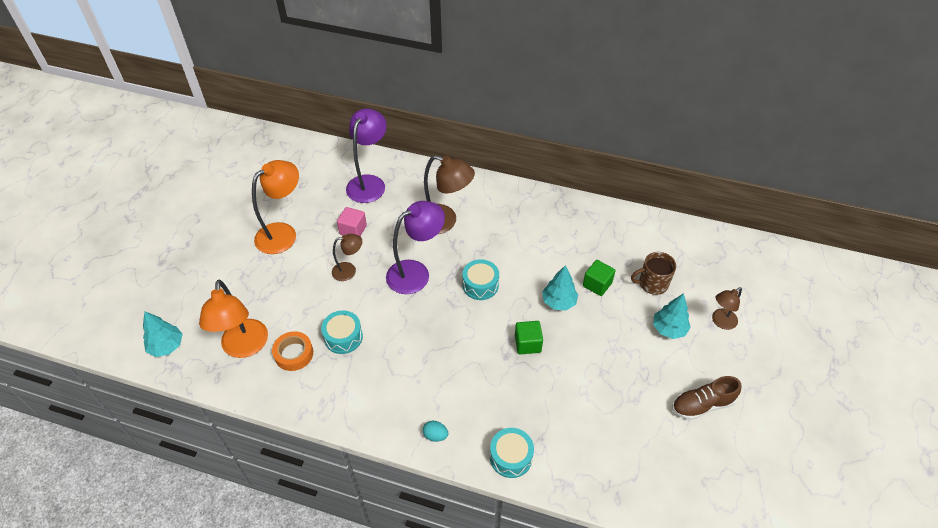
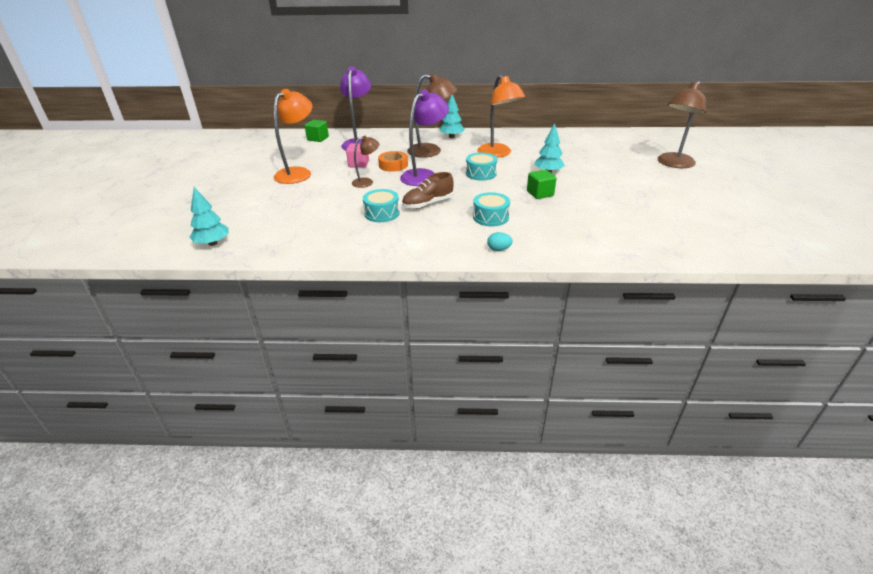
camera: 15 degrees left, 15 degrees down
(244, 347) = (292, 232): orange lamp -> orange lamp (498, 154)
(294, 354) = (341, 228): orange tape -> orange tape (393, 165)
(511, 457) = (572, 249): turquoise drum -> turquoise drum (490, 217)
(597, 284) = (570, 161): green cube -> green cube (318, 138)
(652, 284) = (609, 155): brown mug -> none
(668, 329) = (640, 172): turquoise tree -> turquoise tree (451, 137)
(702, 405) = (697, 200): brown shoe -> brown shoe (428, 204)
(720, 322) = (673, 164): brown lamp -> brown lamp, size x1.78

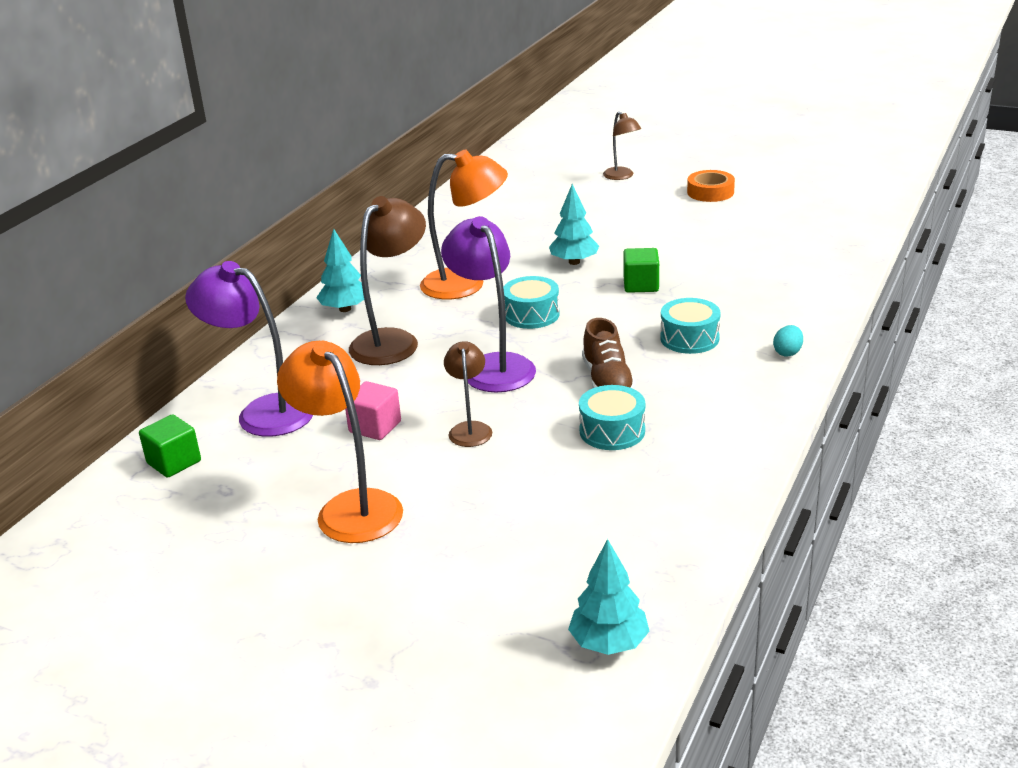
camera: 65 degrees left, 5 degrees down
(393, 165) = (418, 390): orange tape -> orange tape (710, 192)
(673, 164) = (621, 176): brown lamp -> brown lamp, size x0.56

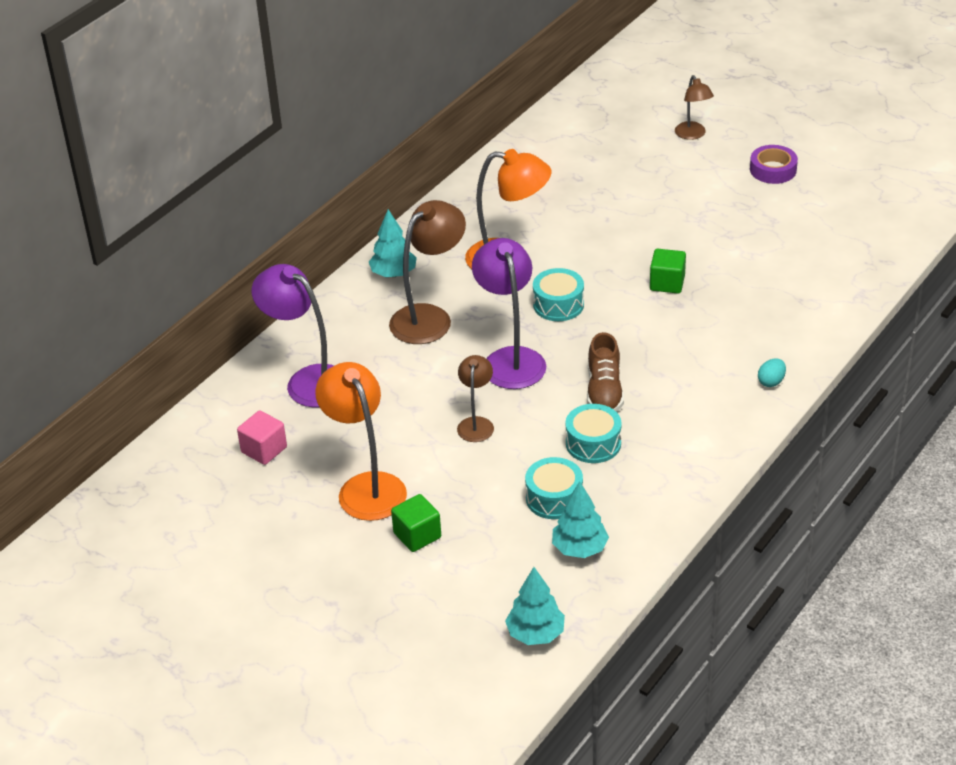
camera: 10 degrees right, 10 degrees up
(174, 462) = (231, 422): green cube -> green cube (417, 535)
(375, 427) = (398, 410): pink cube -> pink cube (264, 450)
(574, 262) = (614, 245): turquoise tree -> turquoise tree (579, 548)
(689, 338) = (690, 353): turquoise drum -> turquoise drum (554, 498)
(710, 192) = (773, 170): orange tape -> purple tape

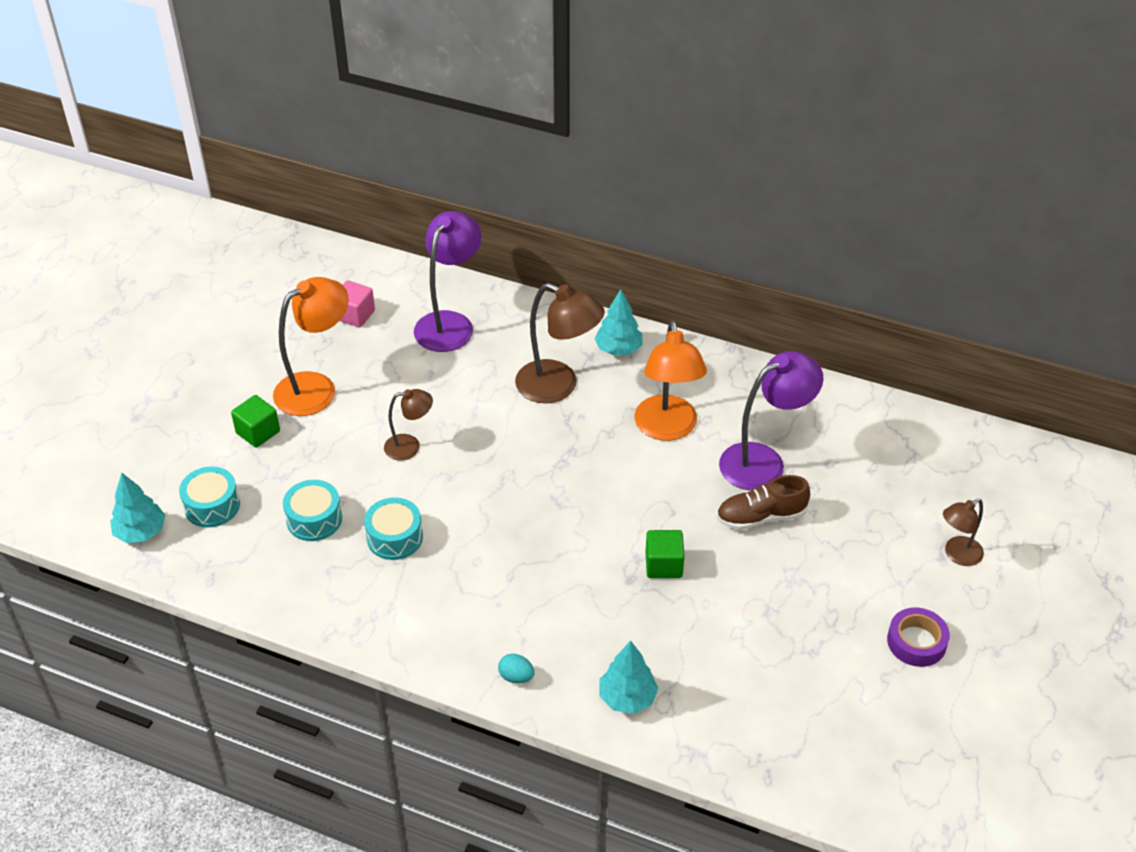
camera: 75 degrees right, 5 degrees up
(510, 359) = (509, 456): purple lamp -> purple lamp (763, 461)
(558, 305) = (602, 479): turquoise drum -> turquoise drum (212, 506)
(579, 548) = (249, 548): turquoise tree -> turquoise tree (627, 698)
(604, 391) = (474, 535): brown shoe -> brown shoe (761, 517)

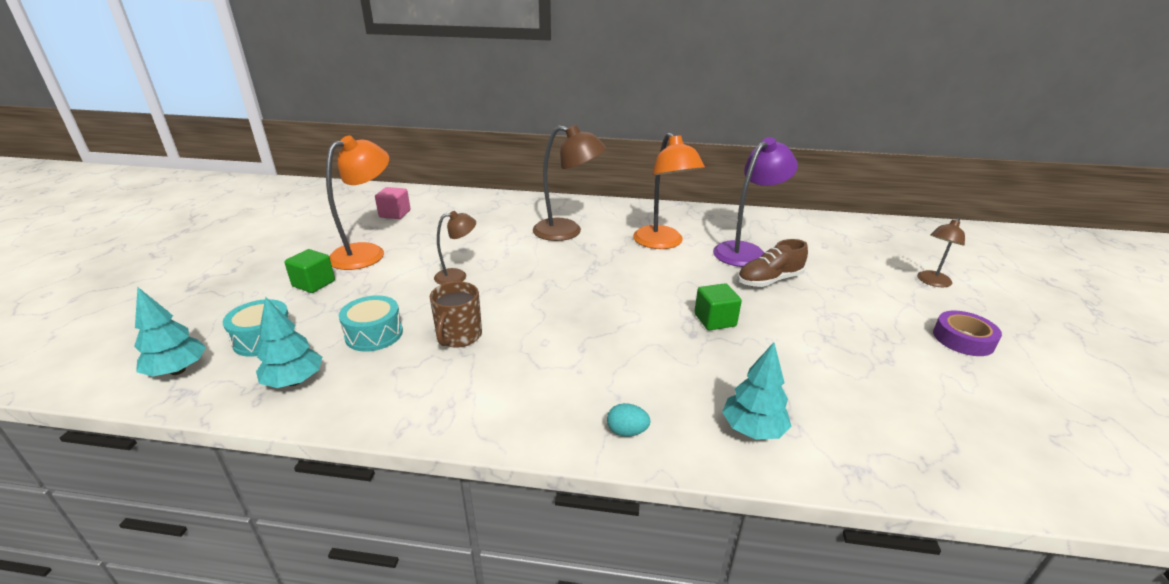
camera: 15 degrees left, 15 degrees down
(395, 537) = (458, 336): turquoise drum -> brown mug
(450, 323) = (471, 211): purple lamp -> none
(618, 349) = (602, 210): turquoise tree -> turquoise tree (294, 381)

